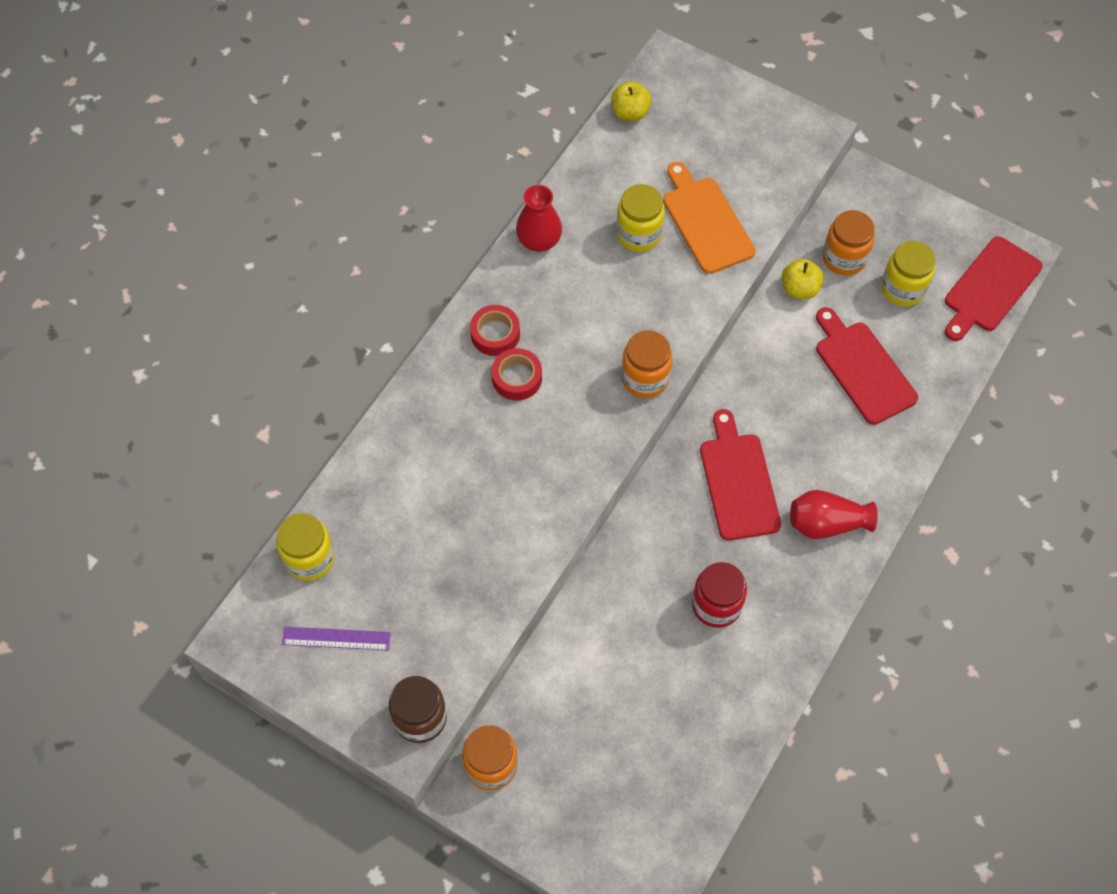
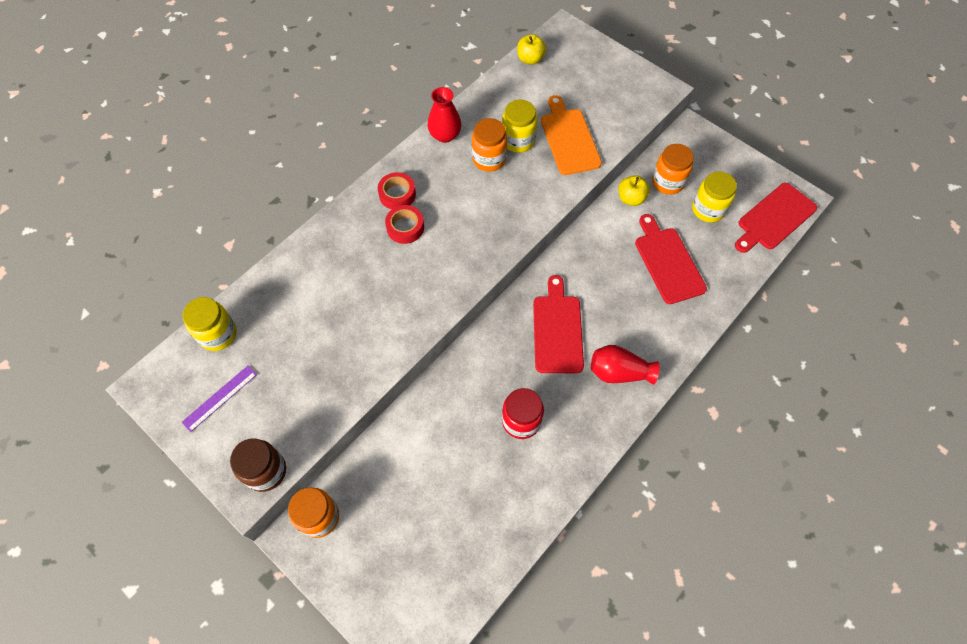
camera: 10 degrees right, 0 degrees up
(336, 638) = (220, 398): purple ruler -> purple ruler turned 60 degrees counterclockwise
(645, 378) = (500, 242): orange jar -> orange jar (489, 159)

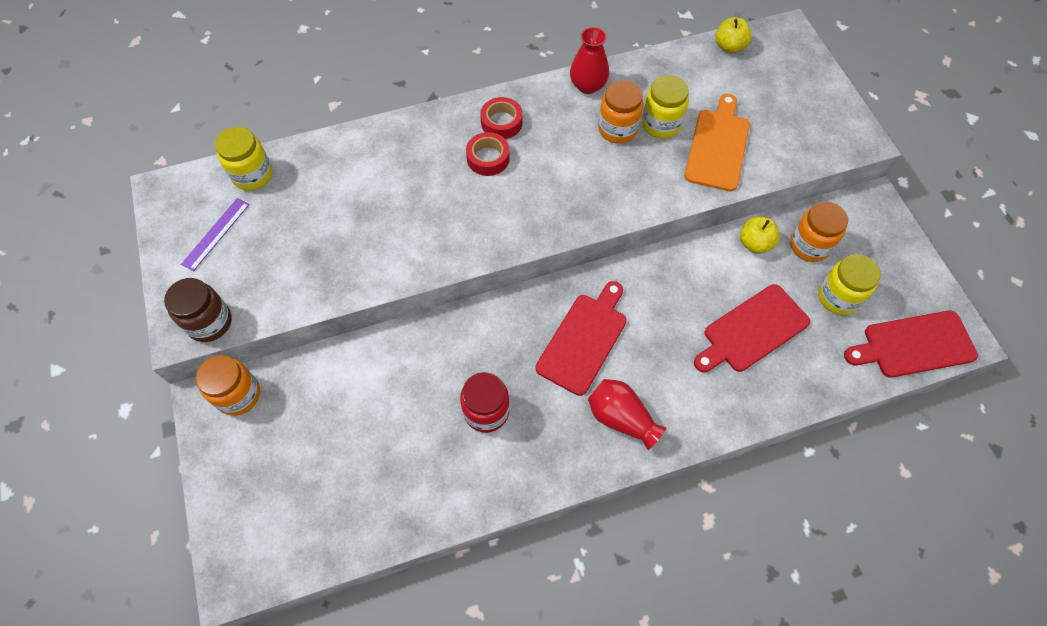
camera: 30 degrees right, 0 degrees up
(220, 398) = (216, 234): purple ruler -> purple ruler turned 45 degrees counterclockwise
(667, 262) = (752, 330): red cutting board -> red cutting board turned 135 degrees counterclockwise

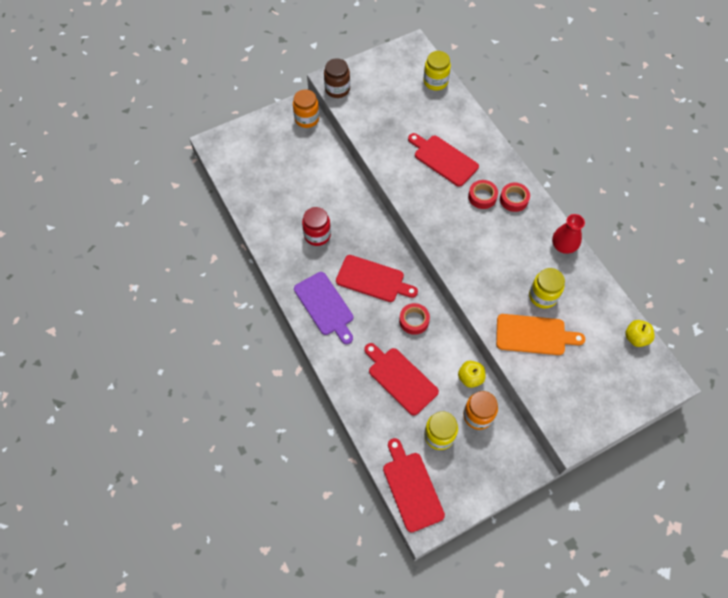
camera: 80 degrees right, 0 degrees up
(216, 234) = (392, 76): purple ruler -> none
(407, 193) = (443, 159): none -> red cutting board
(617, 129) = (529, 269): orange jar -> none
(621, 418) = (325, 306): red vase -> purple cutting board
(661, 296) = (414, 320): none -> red tape

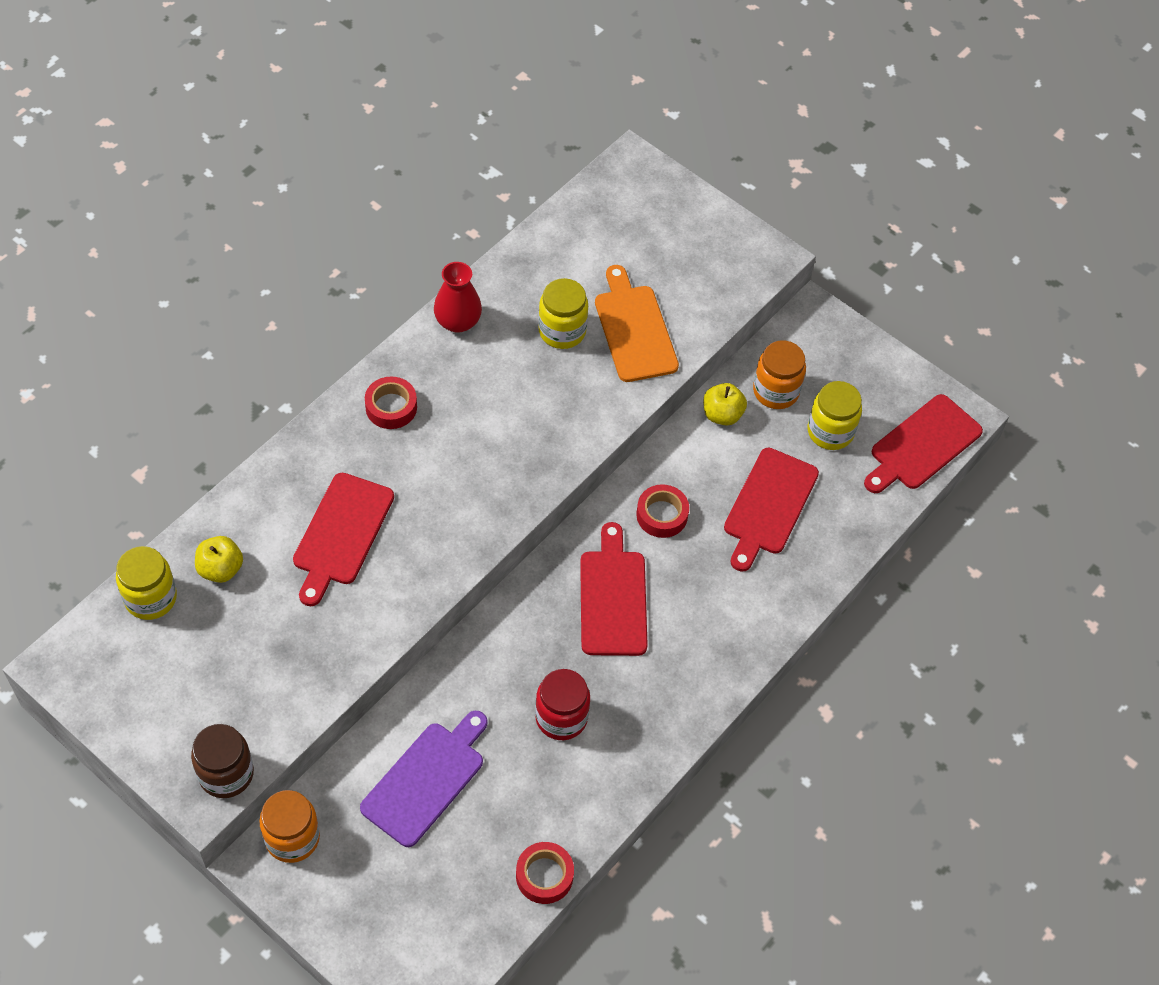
camera: 115 degrees left, 5 degrees down
(325, 306) = (695, 655): purple cutting board -> purple cutting board (426, 779)
(482, 197) = (403, 454): red tape -> red tape (544, 876)
(636, 338) = (581, 208): yellow apple -> yellow apple (220, 569)

